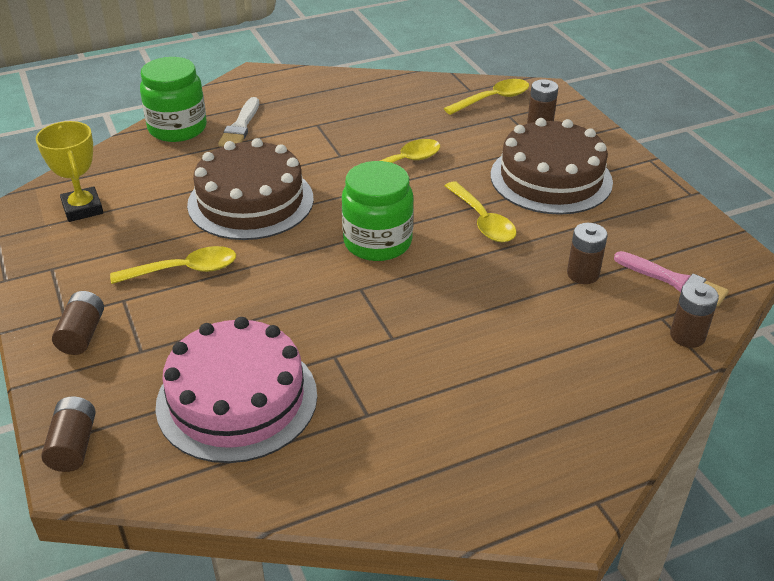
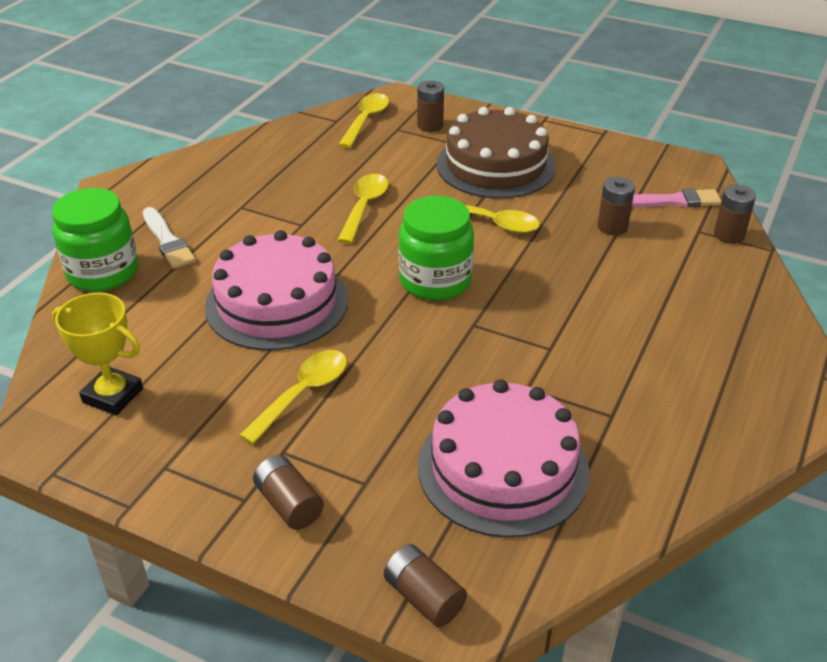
camera: 40 degrees left, 0 degrees up
(251, 201) = (277, 303): brown cake -> pink cake

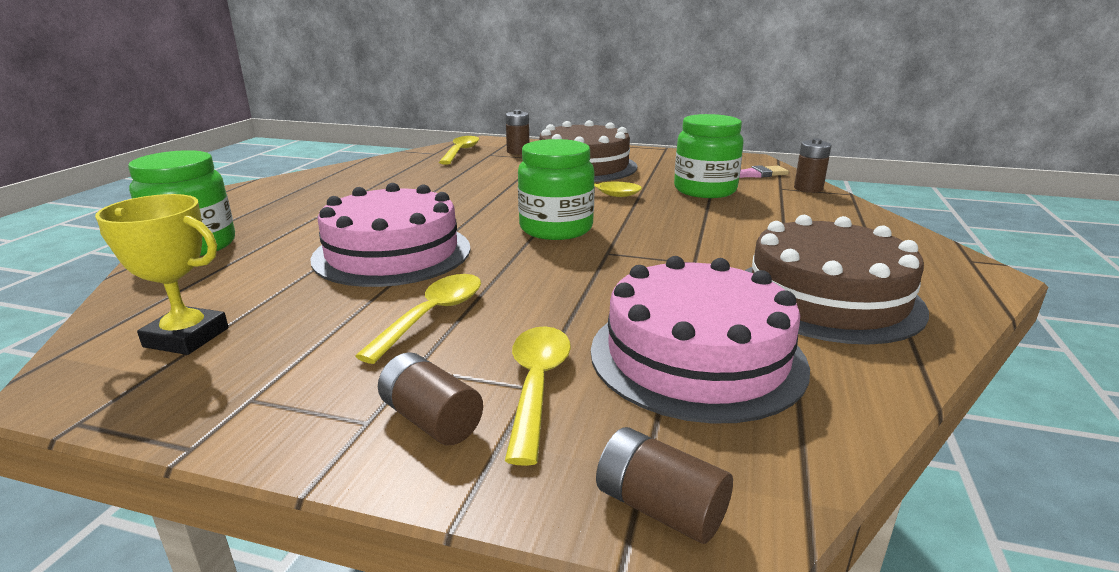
camera: 10 degrees left, 15 degrees down
(168, 241) = (271, 222): white brush -> none
(364, 207) = (471, 192): yellow spoon -> yellow spoon (536, 385)
(612, 227) = (705, 190): brown battery -> green jar
(649, 412) = (827, 297): none -> brown cake

